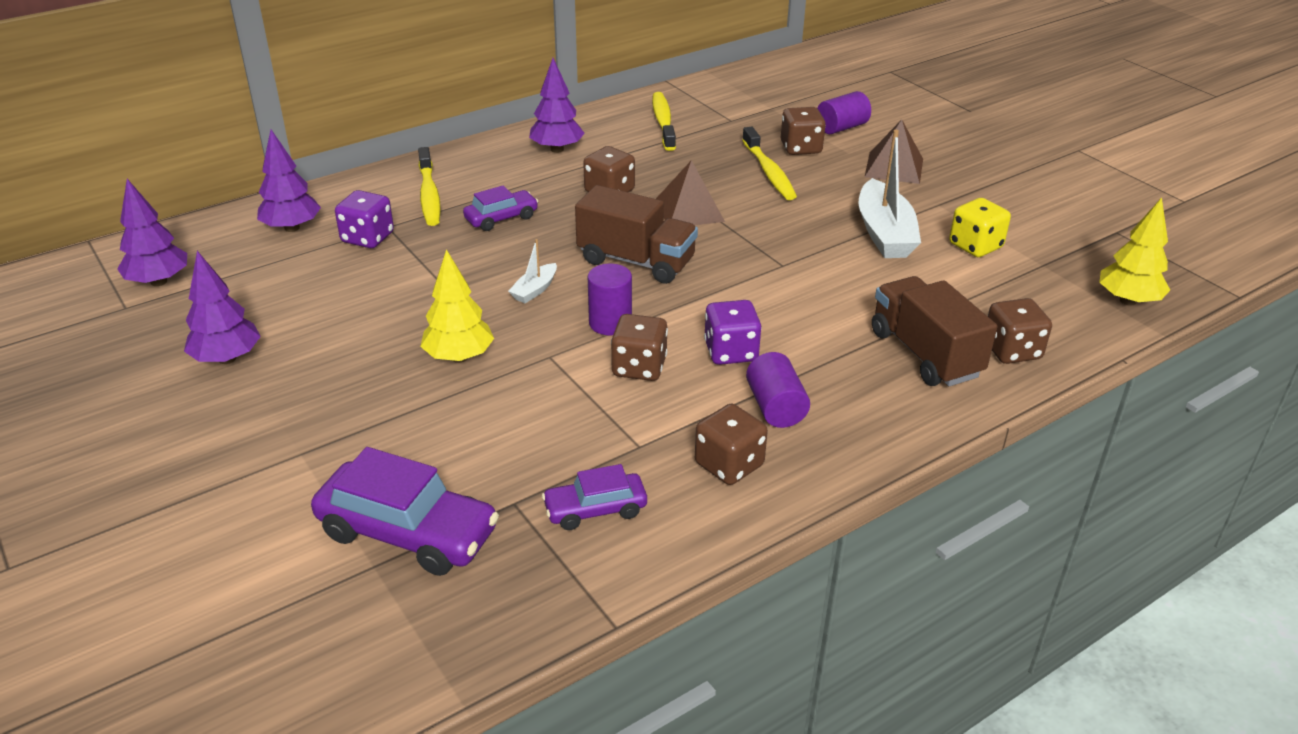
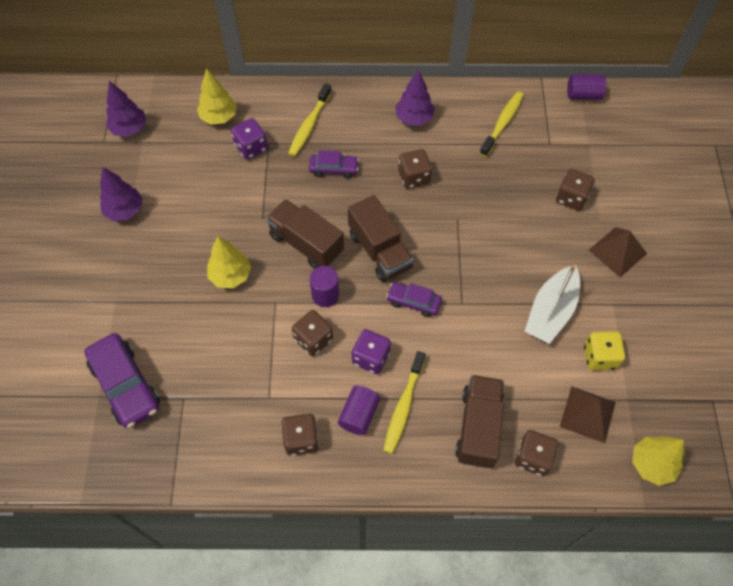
camera: 35 degrees right, 25 degrees up
(292, 228) = (219, 117): purple tree -> yellow tree
(535, 290) = (306, 244): white boat -> brown truck
(595, 509) = (215, 426): purple car -> purple car (413, 302)
(689, 210) = (447, 221): brown pyramid -> brown pyramid (587, 414)
(769, 172) = (528, 211): yellow toothbrush -> yellow toothbrush (403, 407)
(841, 127) = (619, 191): purple cylinder -> purple cylinder (583, 95)

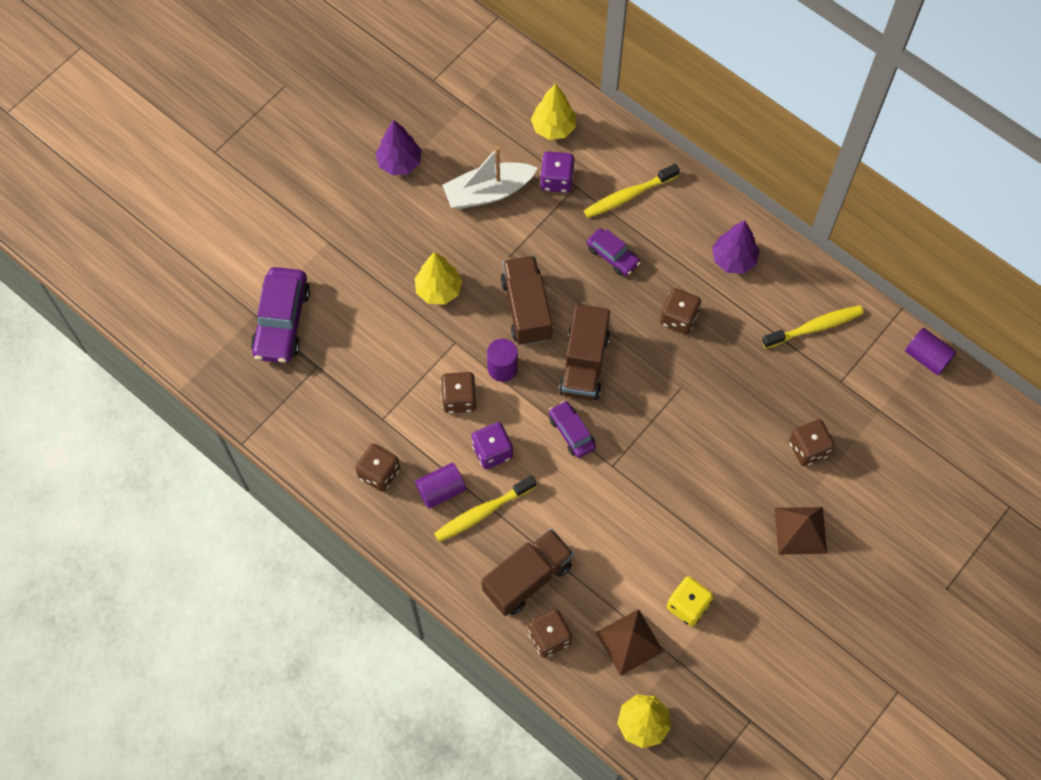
camera: 40 degrees right, 5 degrees up
(129, 129) = (465, 83): purple tree -> none
(551, 311) = (684, 534): white boat -> white boat (488, 192)

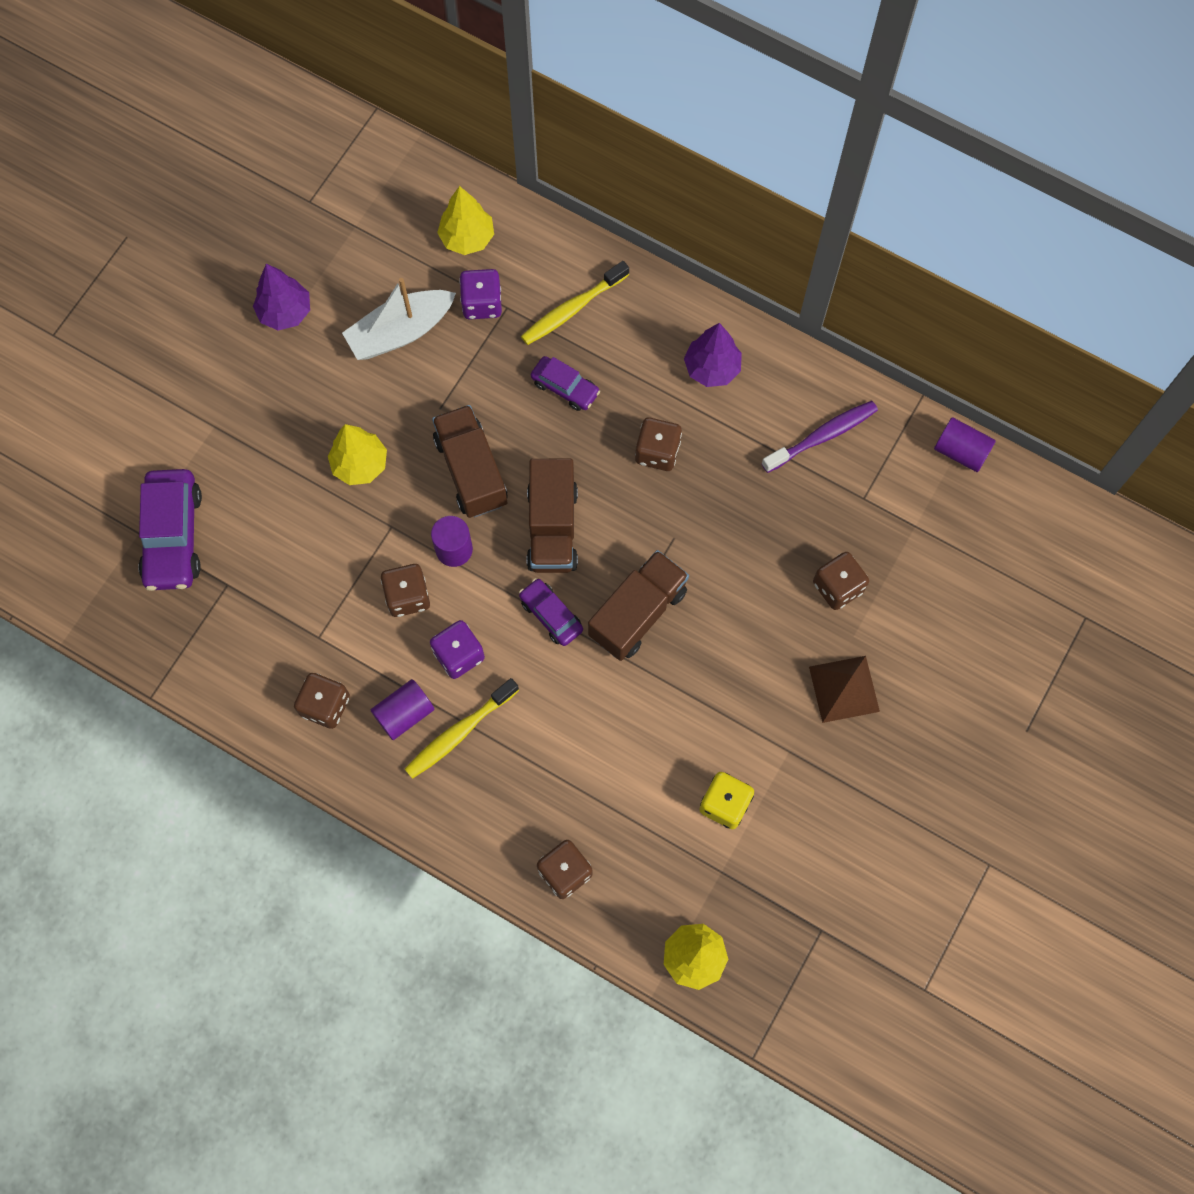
camera: 10 degrees left, 5 degrees up
(527, 578) = (527, 804): brown truck -> brown truck (638, 613)
(629, 642) = (662, 860): brown pyramid -> none
(815, 327) = (822, 436): yellow toothbrush -> purple toothbrush

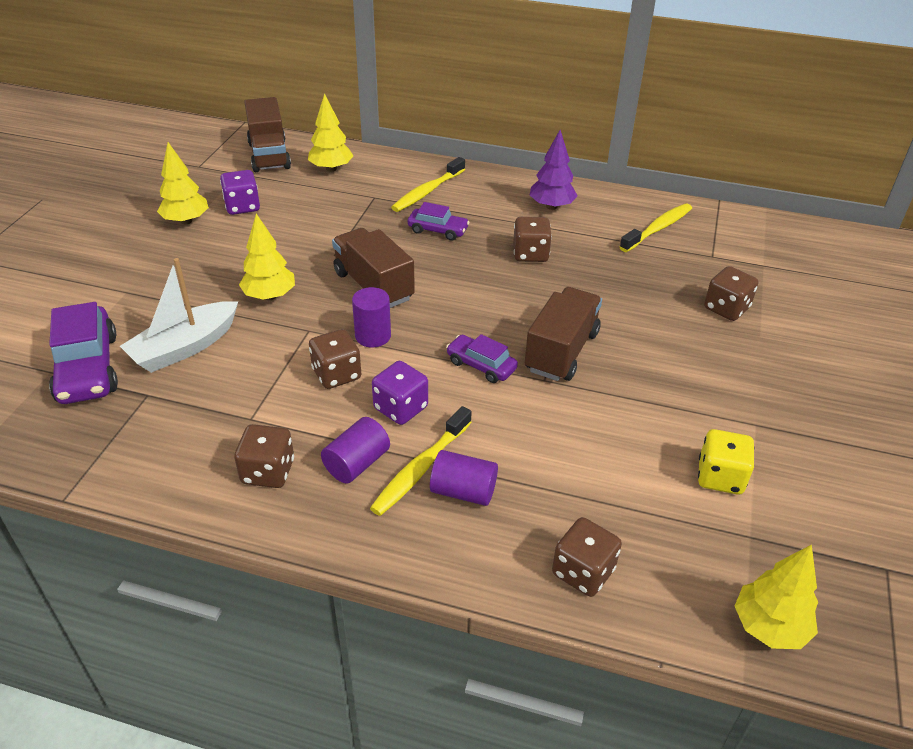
camera: 15 degrees left, 30 degrees down
(285, 312) = (186, 221): purple tree -> yellow tree
(400, 332) = (289, 219): white boat -> white boat (185, 347)
(482, 303) = (353, 197): purple dice -> purple dice (242, 207)
(552, 528) = (459, 309): brown truck -> brown truck (269, 156)
(822, 436) = (658, 228): purple toothbrush -> yellow toothbrush
(844, 689) = (776, 371): brown pyramid -> none
(960, 451) = (768, 222): purple cylinder -> purple cylinder (463, 491)

